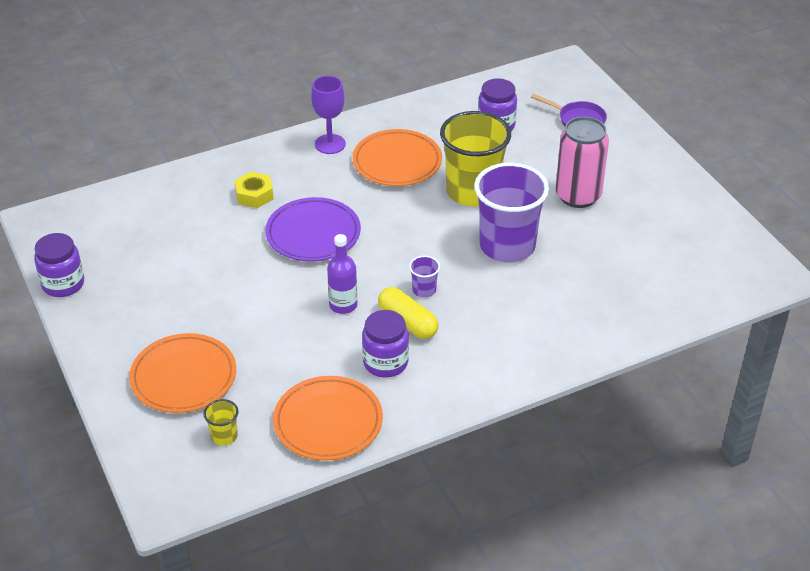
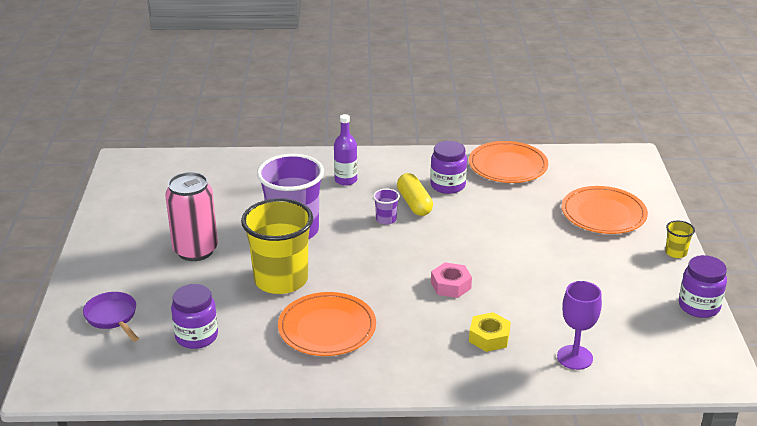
camera: 155 degrees left, 10 degrees down
(224, 436) = (583, 176): yellow cup -> yellow cup (676, 252)
(313, 234) = (451, 285): purple plate -> pink nut
(330, 144) = (381, 369): purple goblet -> purple goblet (574, 357)
(343, 305) = (457, 226): purple bottle -> purple bottle (346, 180)

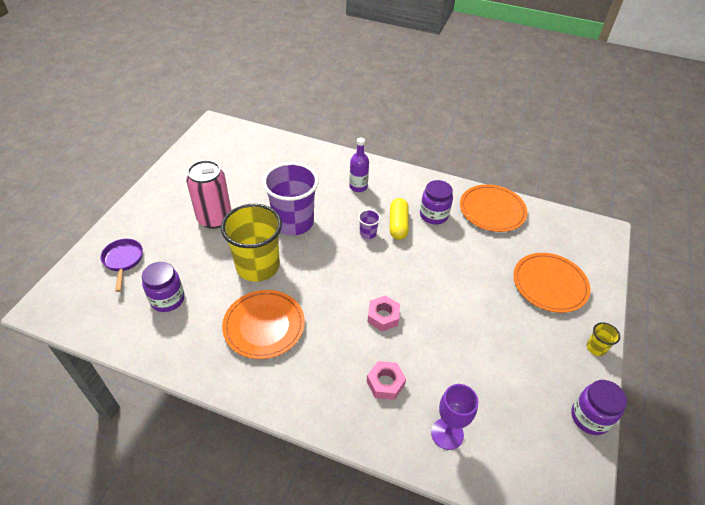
camera: 20 degrees right, 15 degrees up
(489, 337) = (385, 383): yellow nut -> pink nut

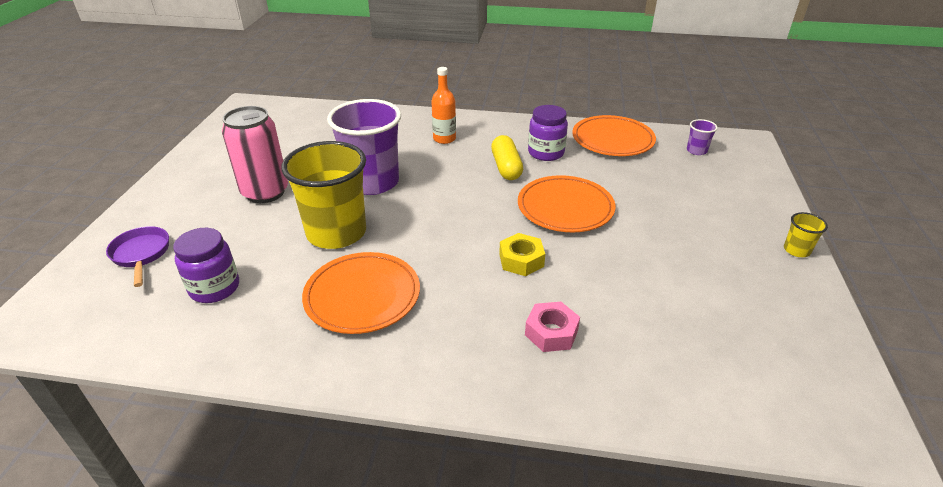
camera: 10 degrees left, 10 degrees down
(358, 187) = (444, 139): purple bottle -> orange bottle
(368, 233) = (471, 180): purple cup -> purple cup (696, 151)
(383, 316) = (521, 260): pink nut -> yellow nut
(447, 433) = (657, 376): purple goblet -> none
(549, 284) = (711, 198): orange plate -> orange plate (565, 208)
(589, 417) = (828, 323): purple jar -> none

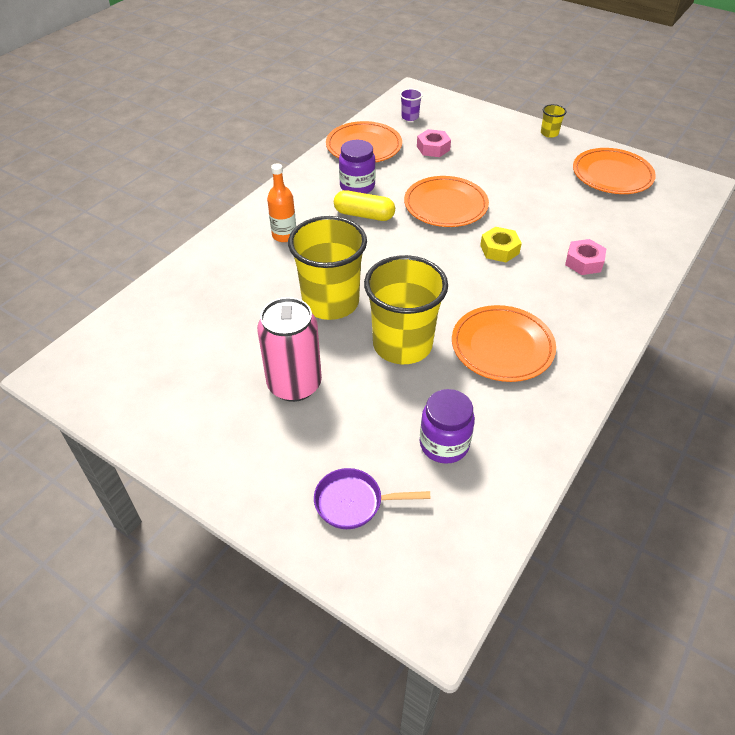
camera: 65 degrees left, 10 degrees up
(372, 182) = (330, 302): purple cup -> yellow cup
(658, 177) = (433, 148): none -> pink nut
(769, 326) = (612, 175): none -> orange plate

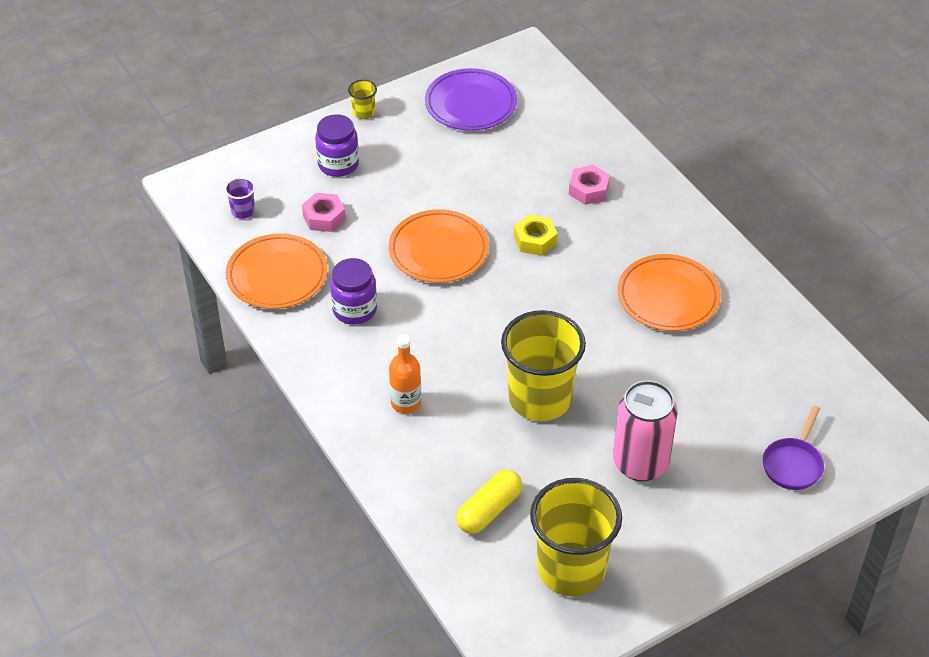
camera: 65 degrees left, 0 degrees up
(364, 215) = (412, 322): yellow capsule -> yellow capsule (489, 510)
(402, 344) = (629, 365): yellow cup -> yellow cup (571, 569)
(444, 444) = (759, 382): purple jar -> purple jar (338, 164)
(612, 175) = (470, 104): orange plate -> purple plate

